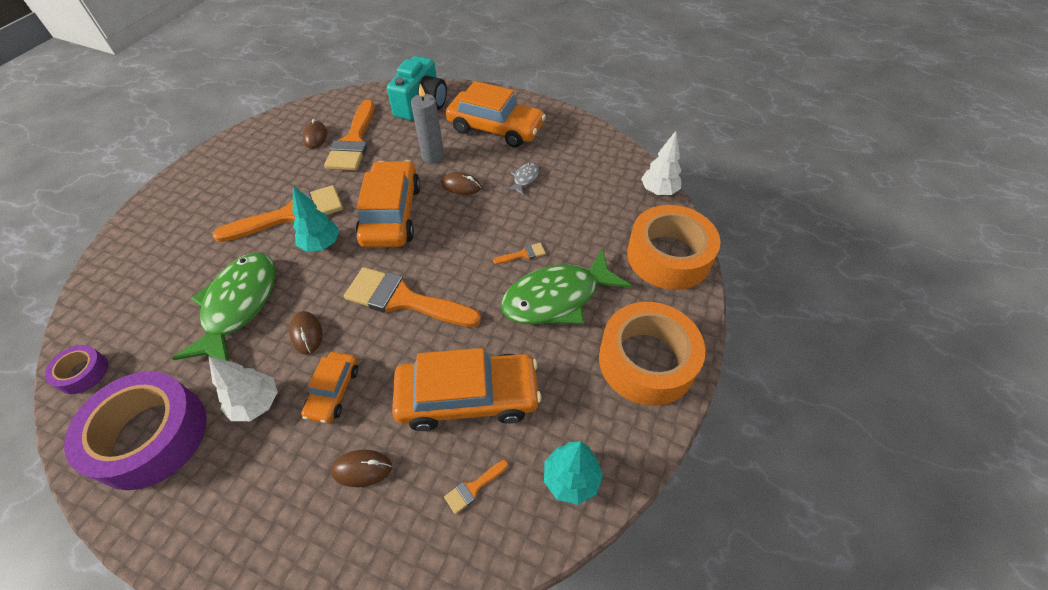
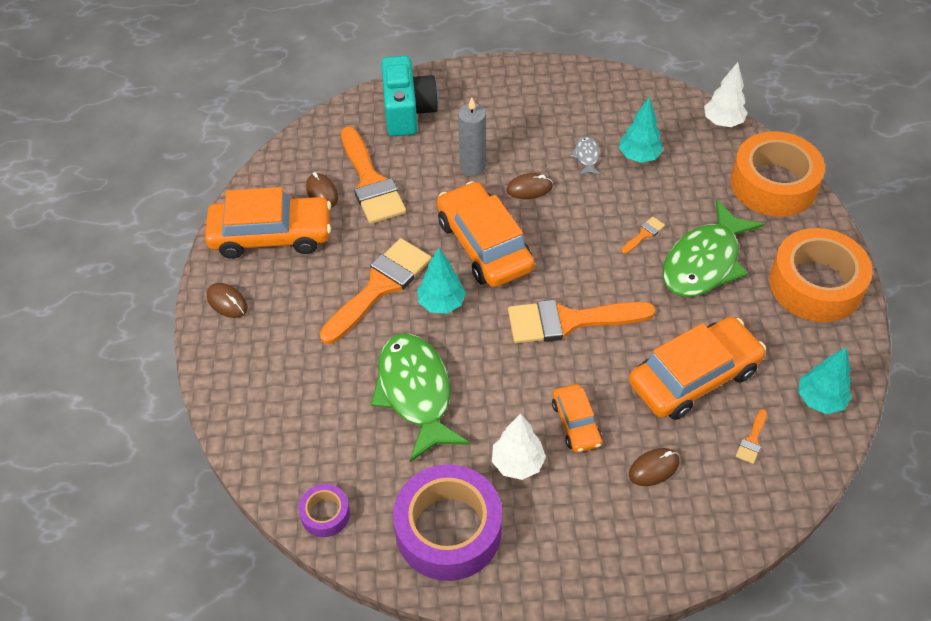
camera: 25 degrees left, 0 degrees up
(306, 334) = (506, 388): brown mouse -> brown mouse (227, 302)
(495, 128) = (512, 111): orange car -> orange car (271, 235)
(567, 193) = (639, 156): none -> turquoise tree

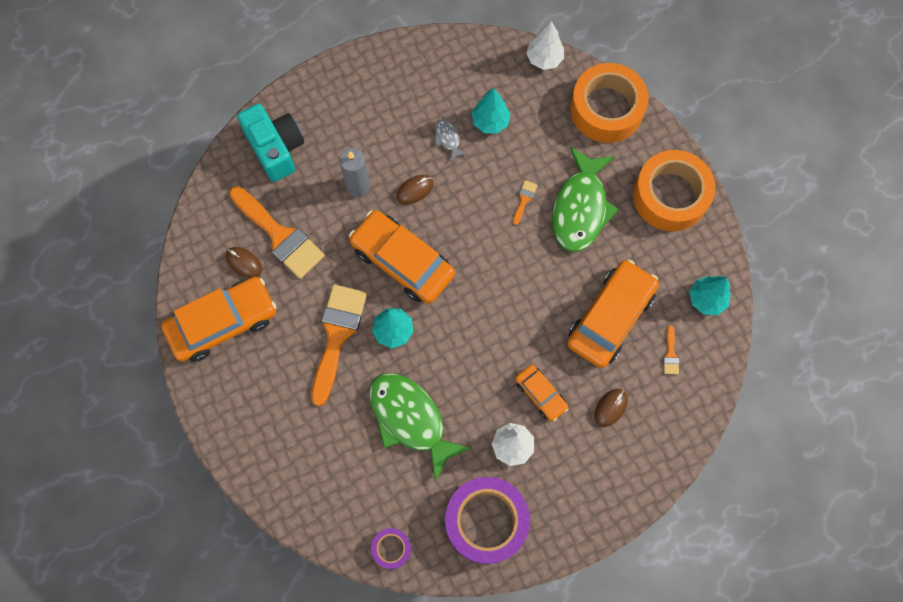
camera: 25 degrees left, 20 degrees up
(227, 302) = (220, 401): brown mouse -> none
(569, 321) = (499, 306): orange brush -> none

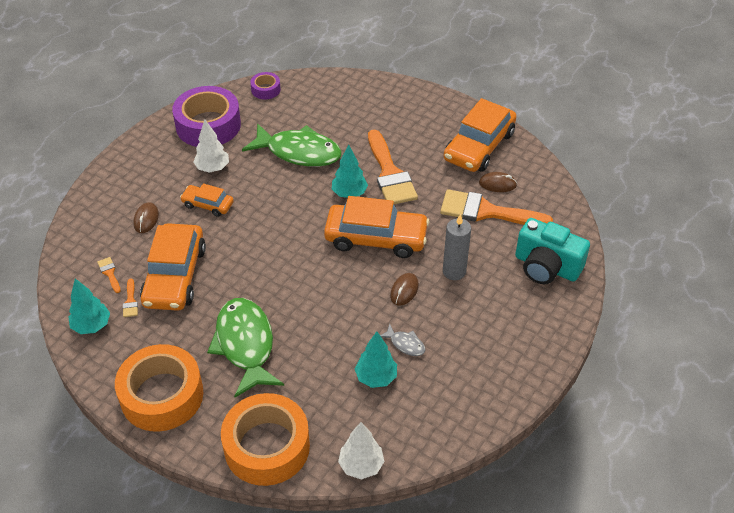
camera: 150 degrees right, 25 degrees down
(524, 200) = (302, 328): orange brush -> orange brush (130, 301)

